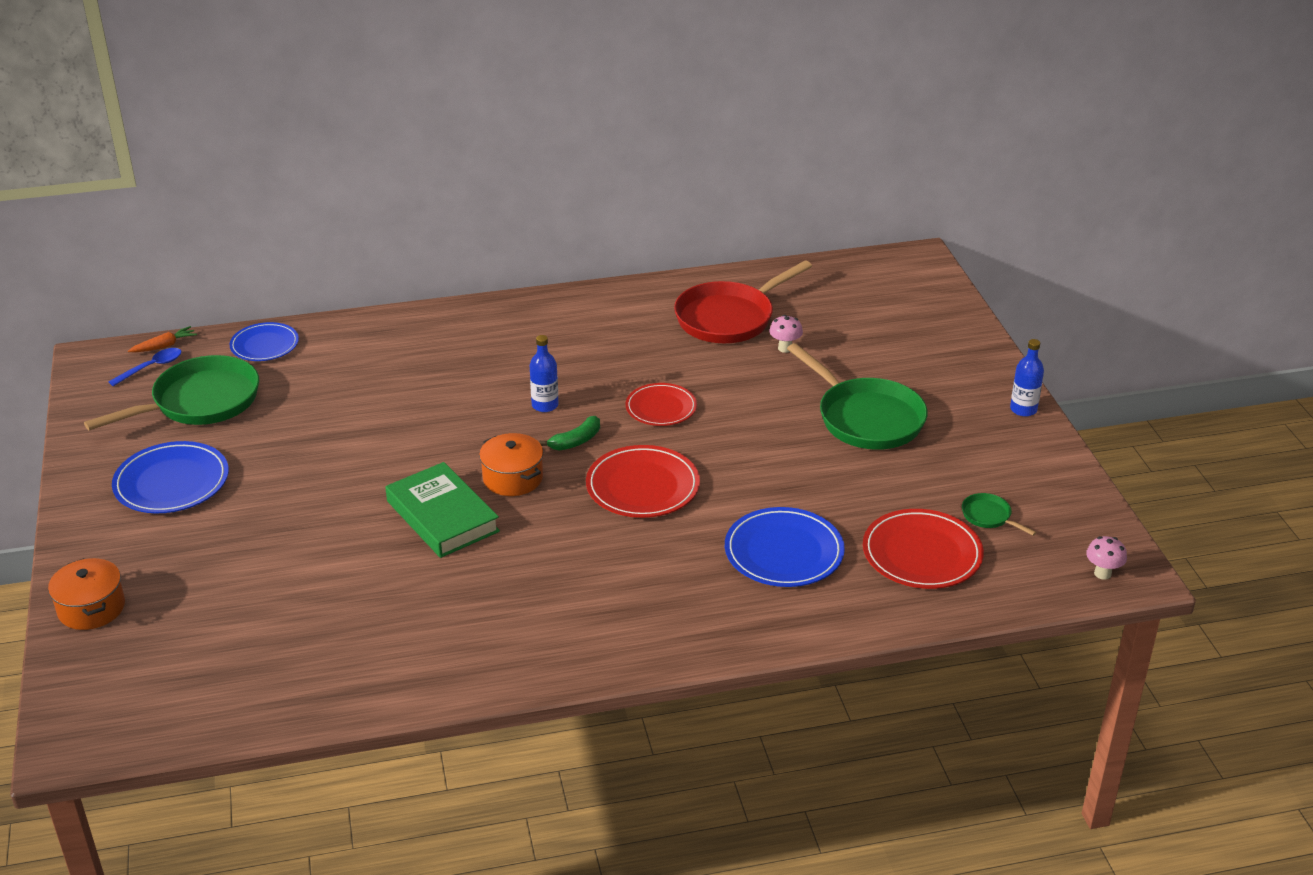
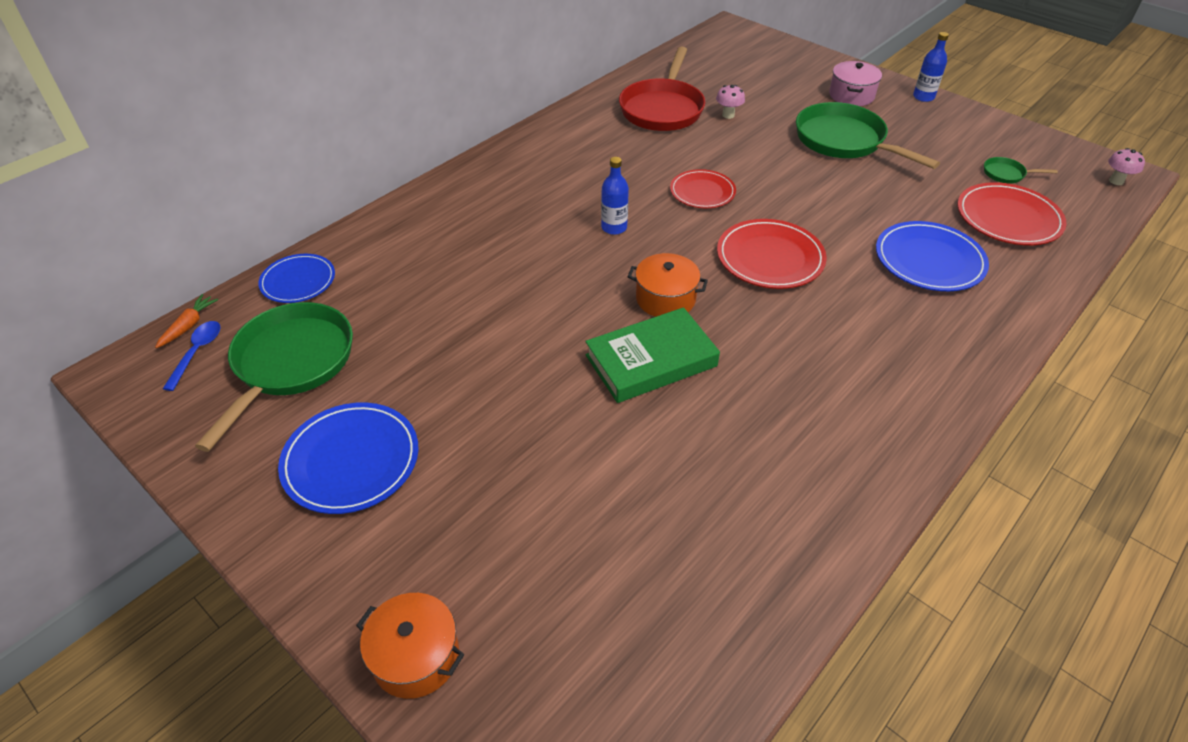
camera: 35 degrees left, 10 degrees up
(442, 516) = (651, 360): green book -> green book turned 45 degrees counterclockwise
(576, 441) = (675, 245): green banana -> none
(866, 418) = (844, 141): green pan -> green pan turned 150 degrees counterclockwise
(944, 378) = (851, 95): none -> pink pot

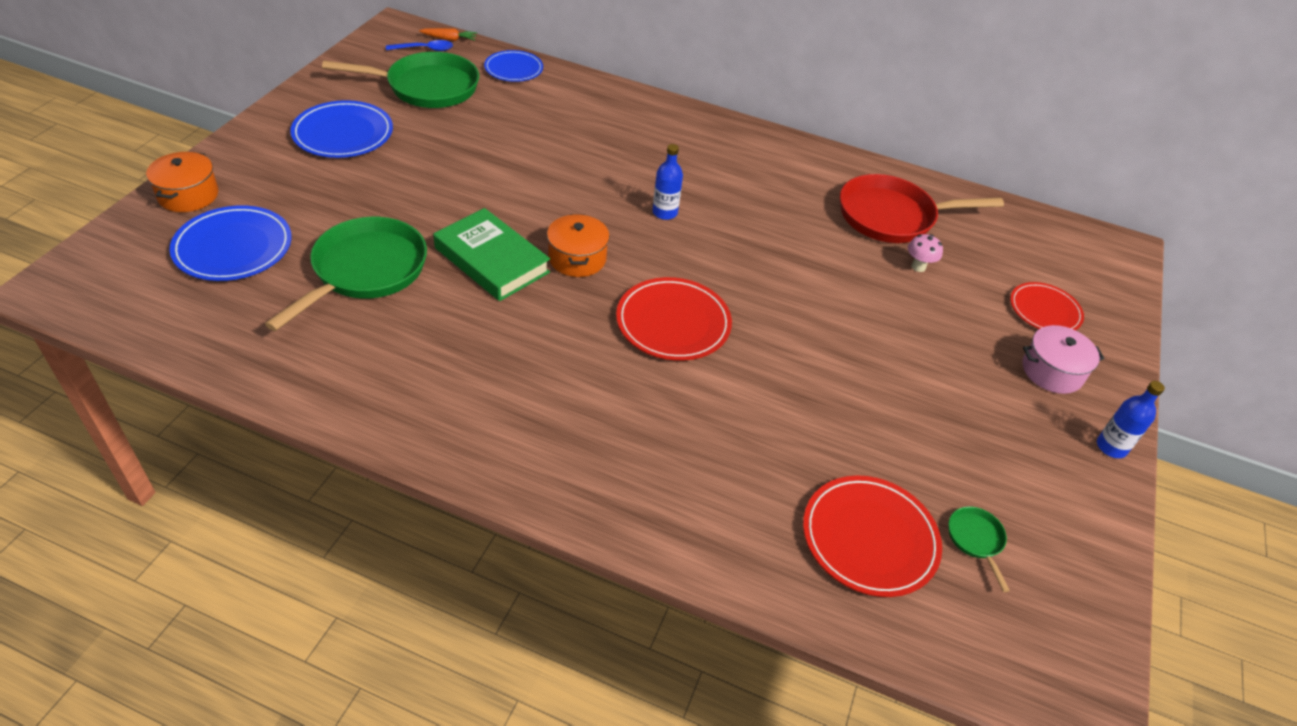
camera: 65 degrees right, 0 degrees up
(702, 192) = (757, 263): red plate -> red plate (1044, 310)
(844, 141) = (936, 369): green pan -> green pan (365, 271)
(929, 260) = (736, 455): blue plate -> blue plate (233, 247)
(1116, 181) = (1052, 684): pink mushroom -> none

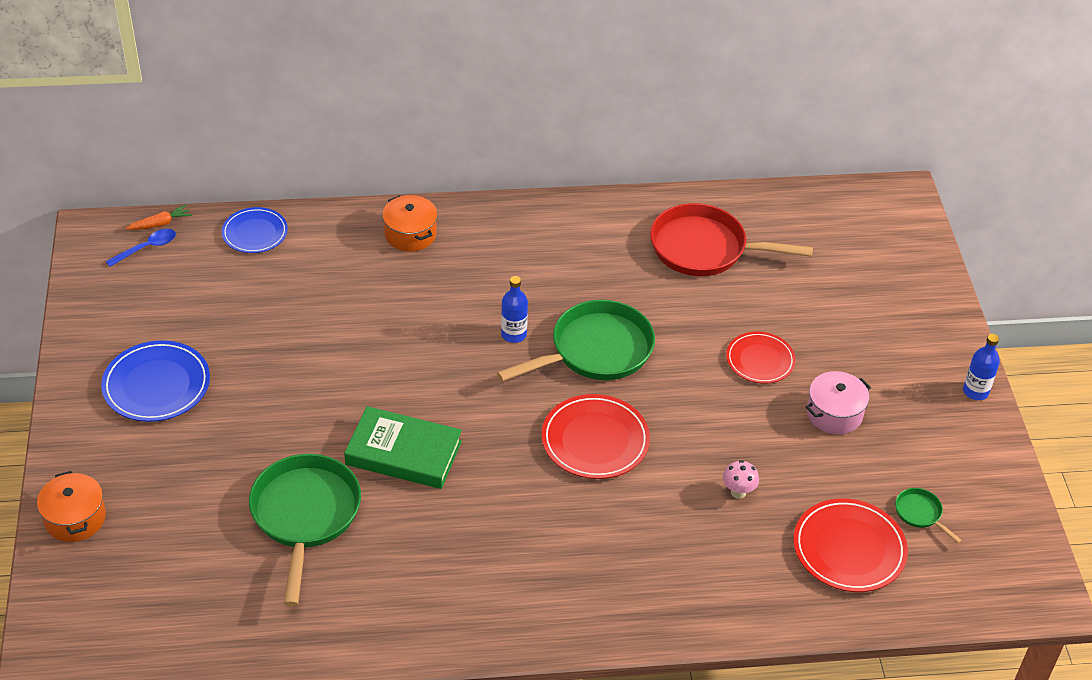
camera: 25 degrees left, 0 degrees up
(233, 247) = (168, 549): blue plate -> none
(427, 87) = (189, 294): green pan -> green pan (595, 350)
(577, 258) = (473, 416): orange pot -> orange pot (410, 234)
(892, 216) = (704, 248): red pan -> red pan turned 45 degrees clockwise
(918, 267) = (754, 292): pink mushroom -> pink mushroom (738, 492)
(1044, 310) = (872, 289): red plate -> red plate (760, 360)
(1052, 371) = (904, 344): pink pot -> pink pot (834, 413)

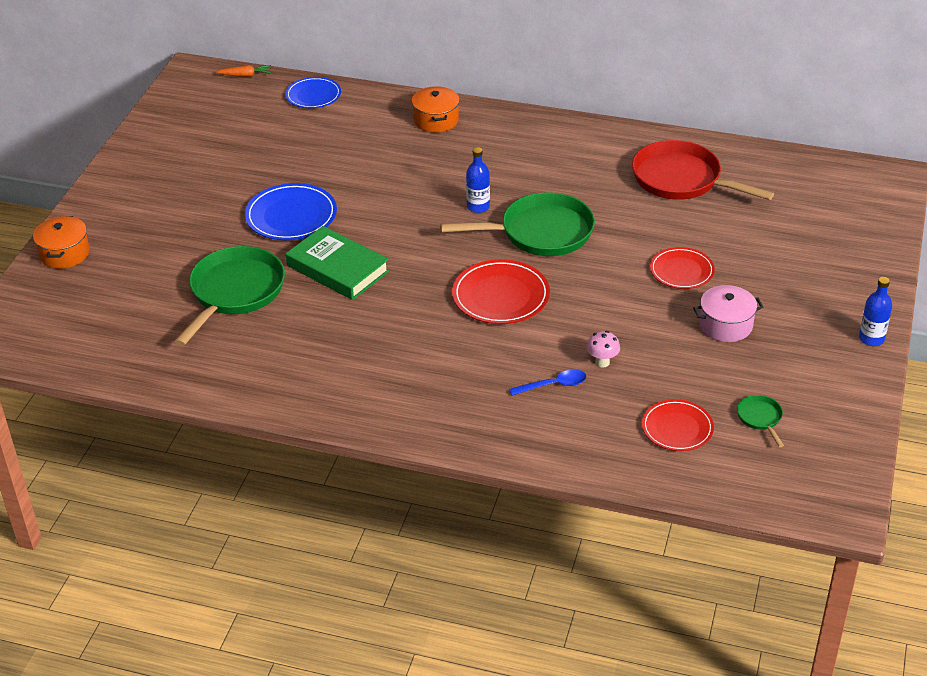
camera: 25 degrees right, 5 degrees down
(146, 248) = (225, 89): blue spoon -> blue spoon (553, 385)
(156, 385) = (177, 180): blue plate -> blue plate (291, 216)
(849, 549) = (677, 428): red plate -> red plate, size x0.67

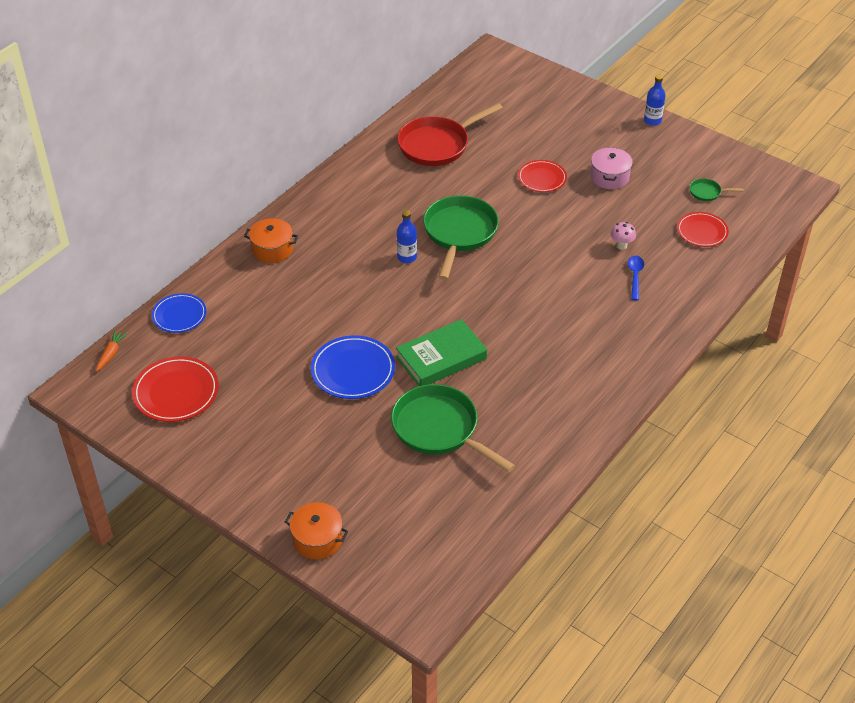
camera: 70 degrees left, 5 degrees up
(500, 296) = (523, 275): red plate -> red plate (176, 392)

